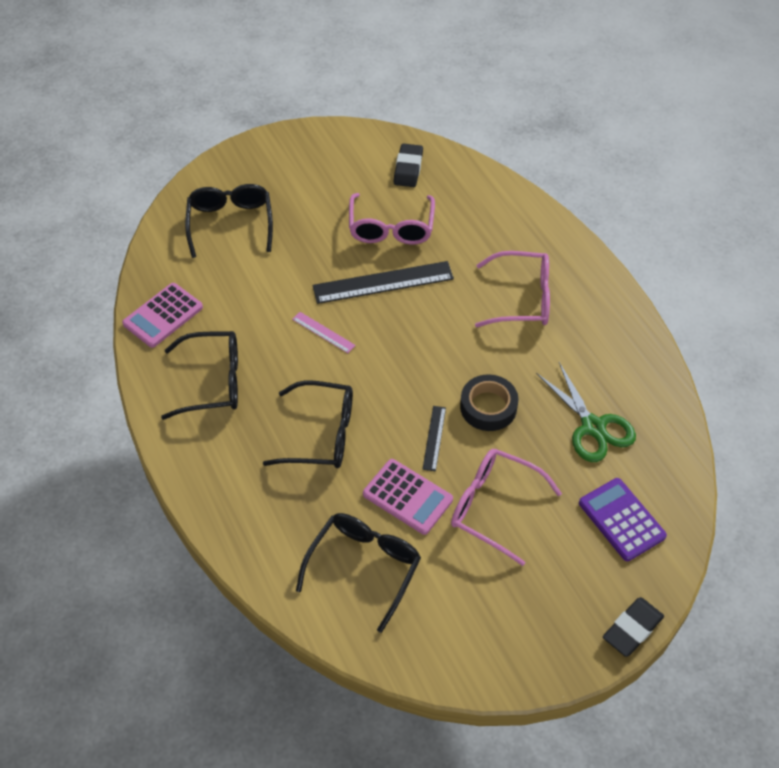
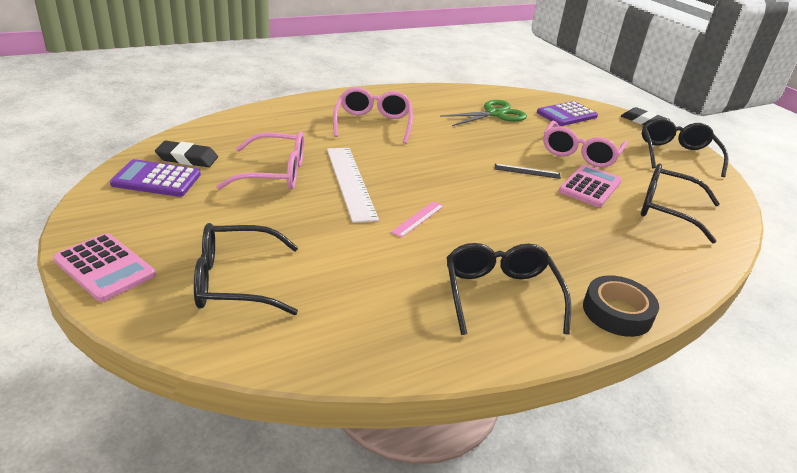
camera: 95 degrees left, 20 degrees down
(163, 316) = (400, 342): pink calculator -> pink calculator (105, 268)
(322, 434) = (545, 225): black glasses -> black glasses (676, 155)
(367, 157) = (156, 179): none -> purple calculator
(383, 283) = (351, 182): black ruler -> white ruler
(488, 407) = (488, 147): black tape -> black tape (617, 312)

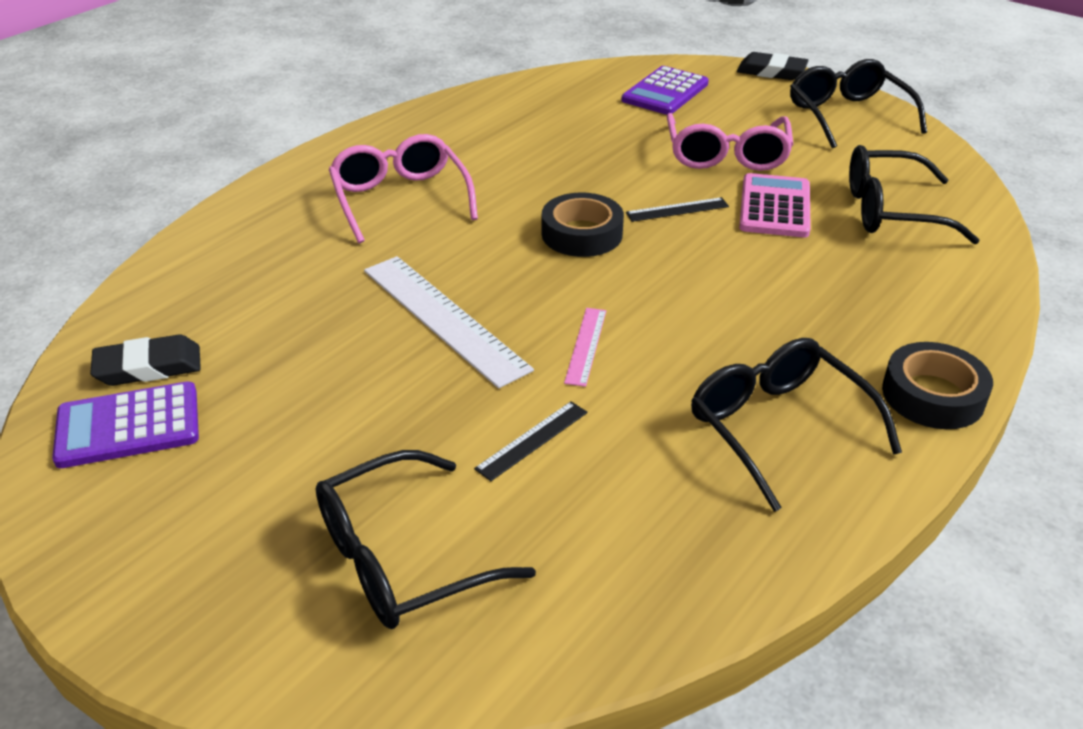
camera: 20 degrees left, 5 degrees up
(105, 268) = (175, 621): pink calculator -> none
(275, 173) = (316, 343): pink glasses -> none
(350, 252) = (532, 440): none -> black ruler
(460, 167) = (582, 234): none -> black tape
(494, 114) = (566, 123): green scissors -> none

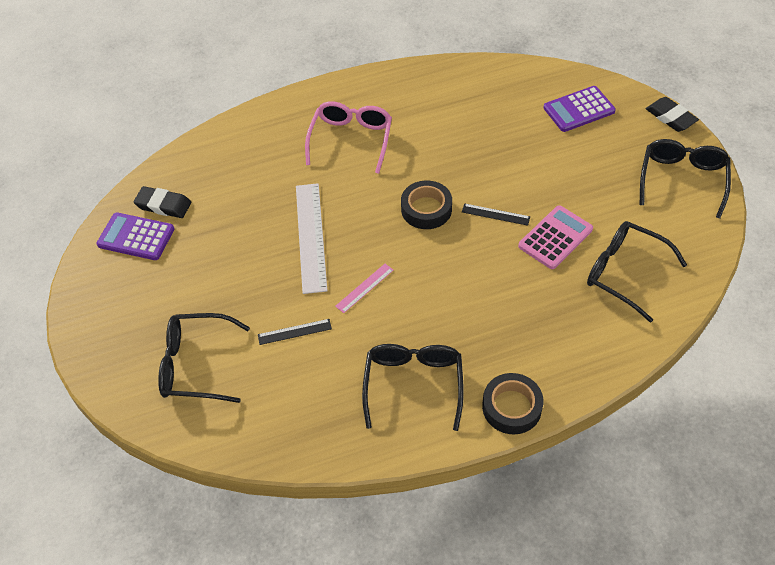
camera: 35 degrees right, 15 degrees up
(726, 155) = (566, 183): pink glasses -> none

